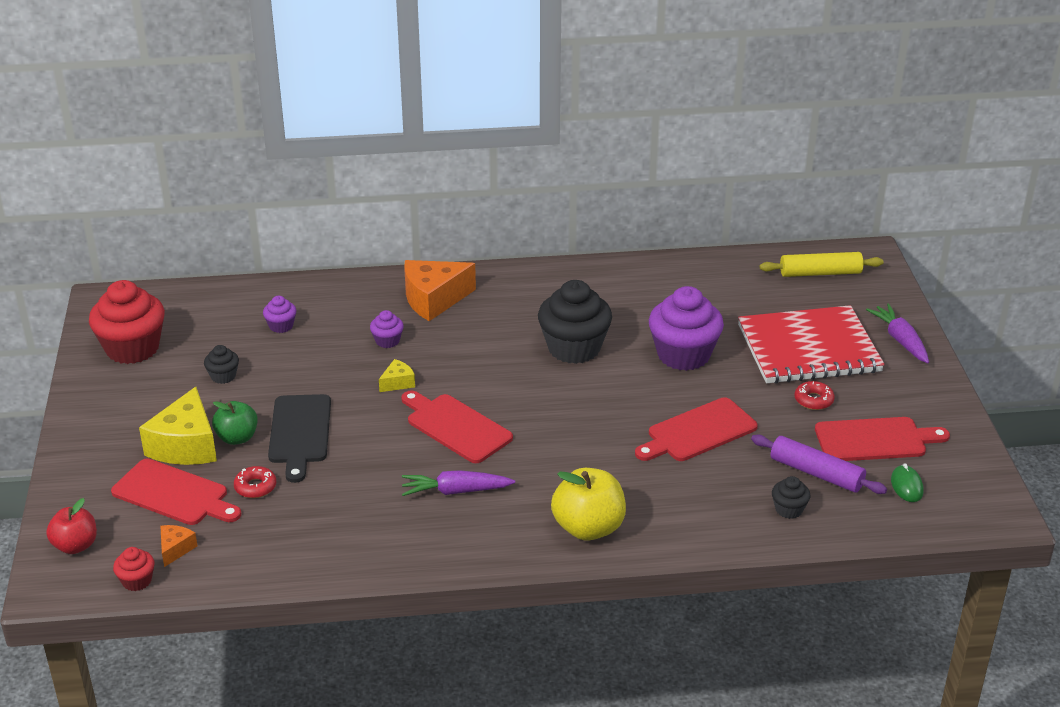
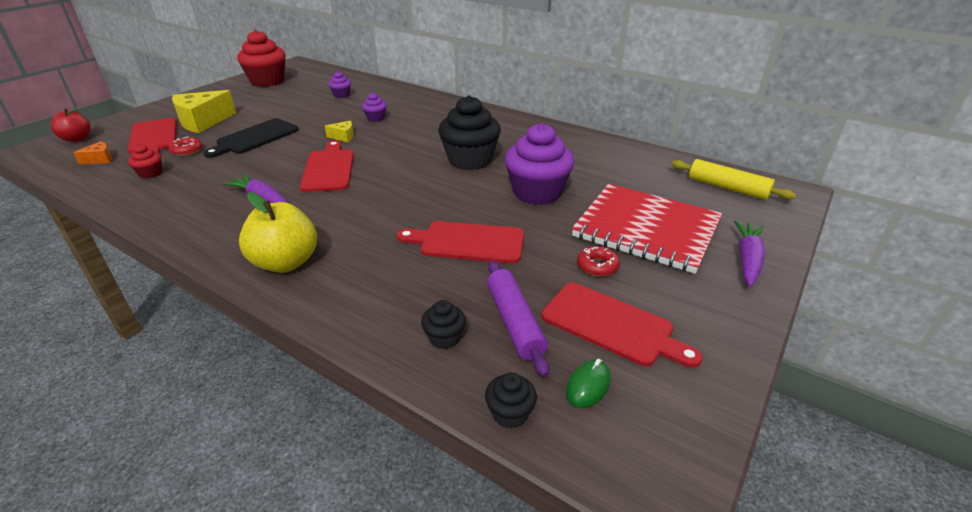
camera: 40 degrees right, 0 degrees up
(137, 581) = (57, 164): red cupcake -> red cupcake (150, 173)
(223, 376) = (277, 103): black cupcake -> black cupcake (510, 413)
(237, 438) = (227, 128): green apple -> none
(434, 299) = (434, 110): orange cheese -> none

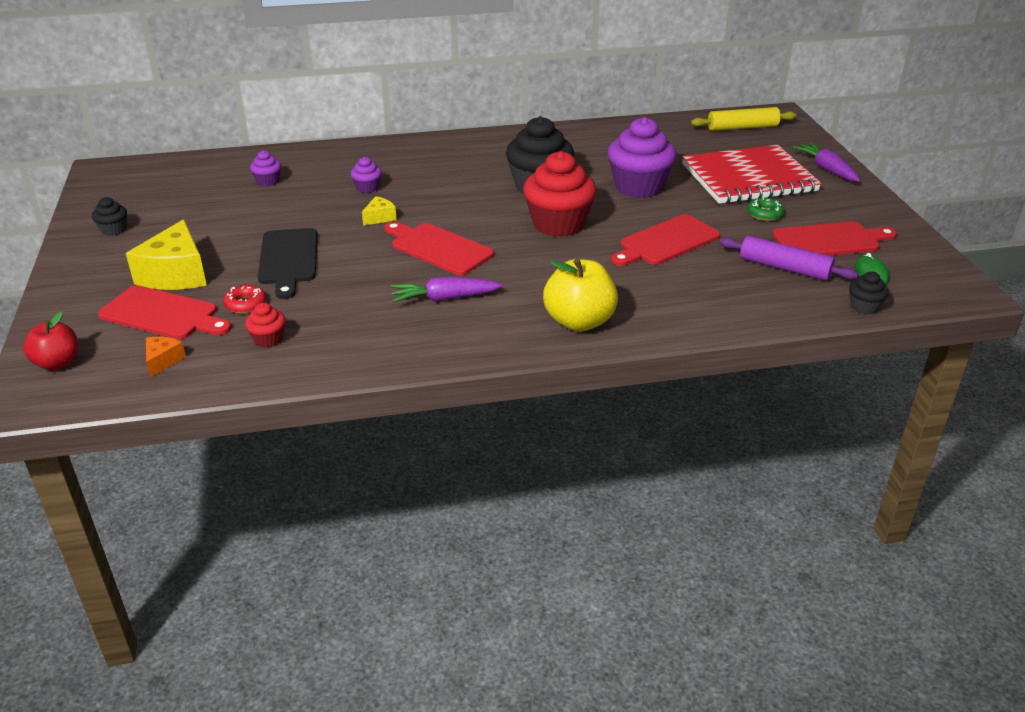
camera: 45 degrees left, 0 degrees up
(267, 81) = (127, 203): red cupcake -> red cupcake (558, 224)
(444, 338) = (767, 297): black cupcake -> black cupcake (114, 230)
(597, 266) = (764, 214): red donut -> green donut

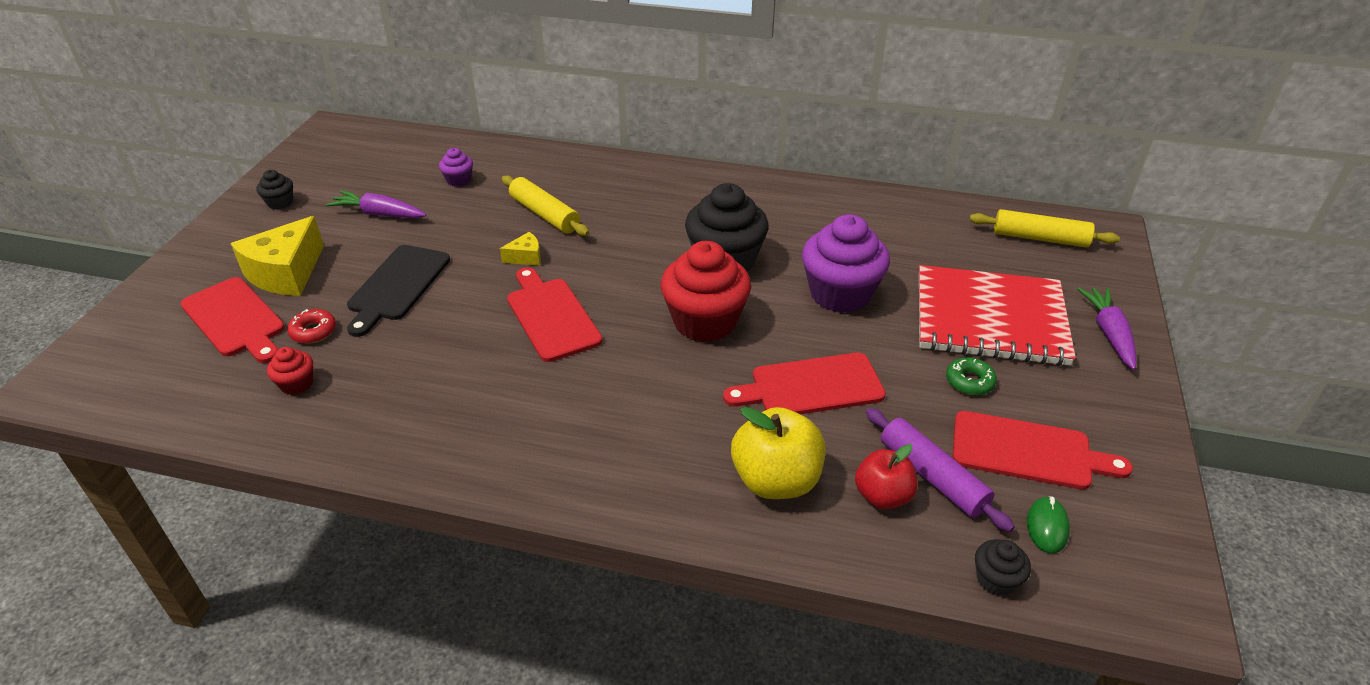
camera: 25 degrees right, 5 degrees up
(58, 363) = (106, 349): red apple -> red apple (882, 496)
(163, 361) = (188, 378): orange cheese -> none
(367, 188) = (545, 214): purple cupcake -> yellow rolling pin
(444, 298) = (503, 388): purple carrot -> purple carrot (379, 214)
(579, 322) = (618, 473): yellow apple -> yellow apple (776, 481)

